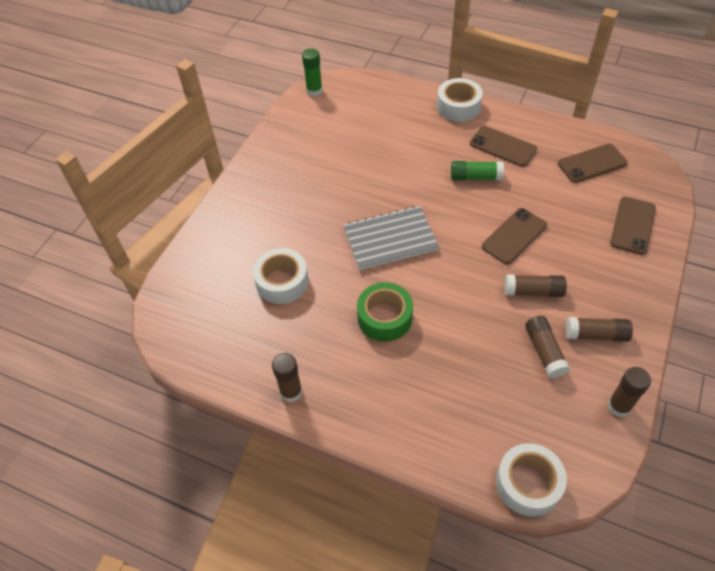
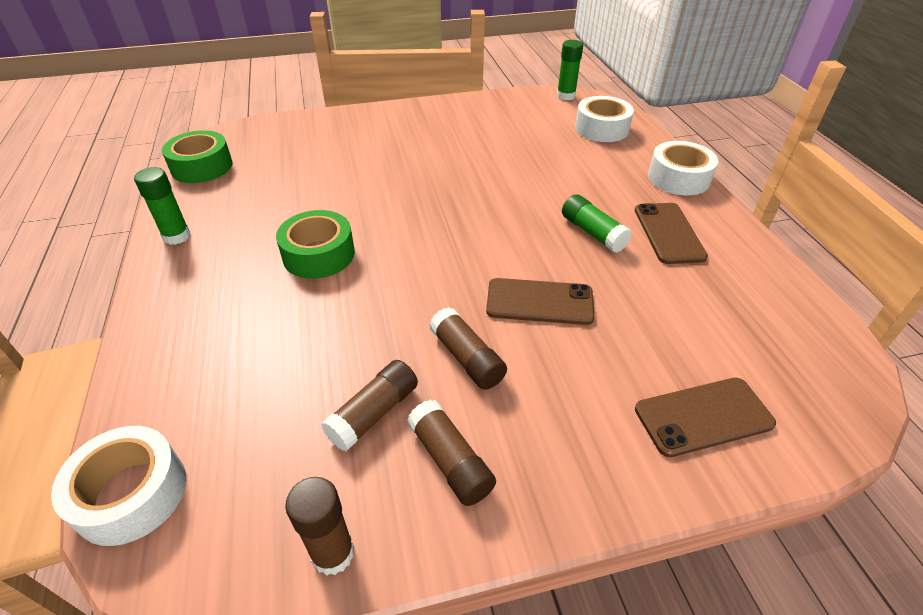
camera: 50 degrees right, 10 degrees down
(200, 345) = (202, 167): none -> green tape
(282, 282) = (311, 176): white tape -> white tape (601, 128)
(291, 392) = (177, 236): brown glue stick -> green glue stick
(390, 240) = (430, 214): grey notebook -> none
(592, 163) = (756, 321): brown phone -> none

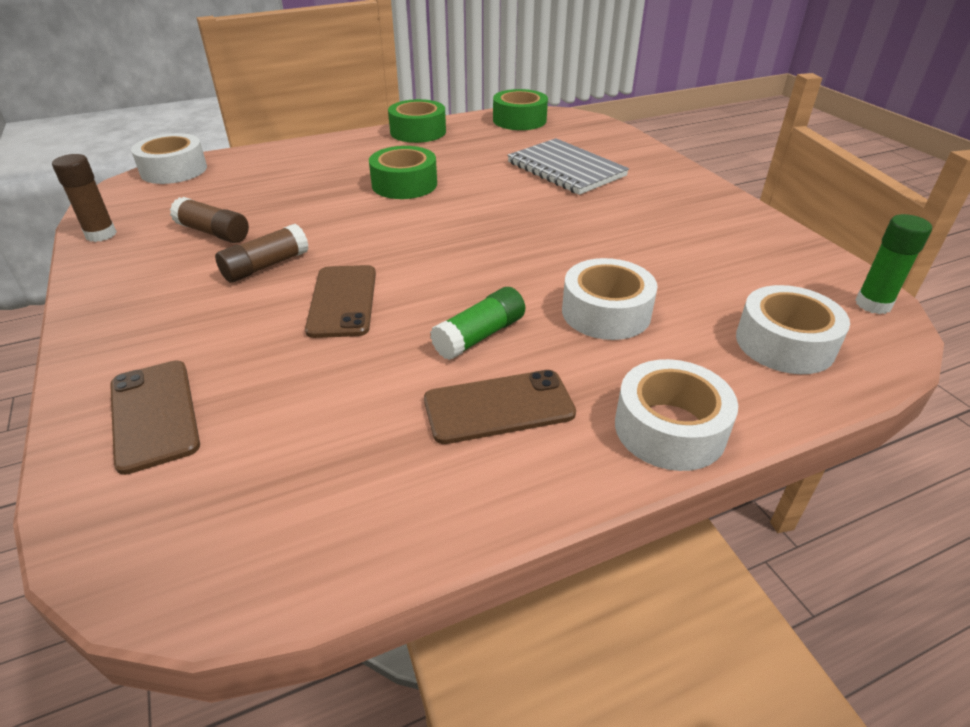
camera: 80 degrees right, 5 degrees down
(177, 236) = (418, 132): green glue stick -> green tape
(339, 159) = (566, 169): none -> grey notebook
(450, 461) = (156, 268): brown glue stick -> none
(567, 178) = (606, 312): none -> white tape

